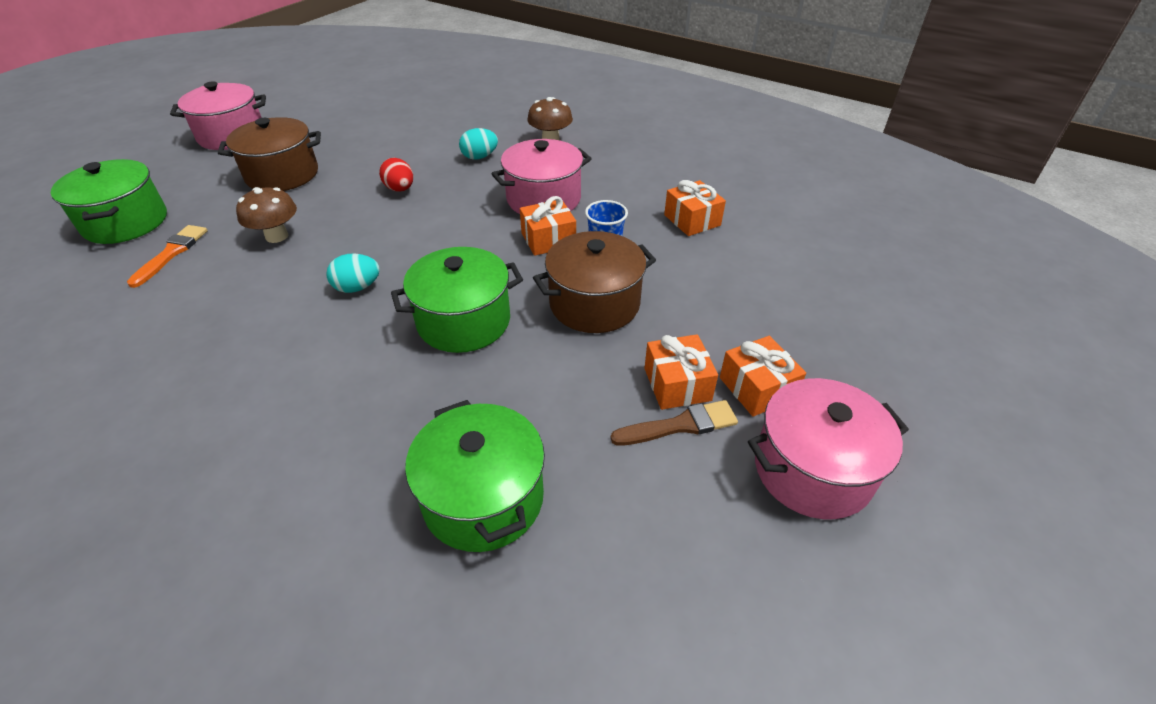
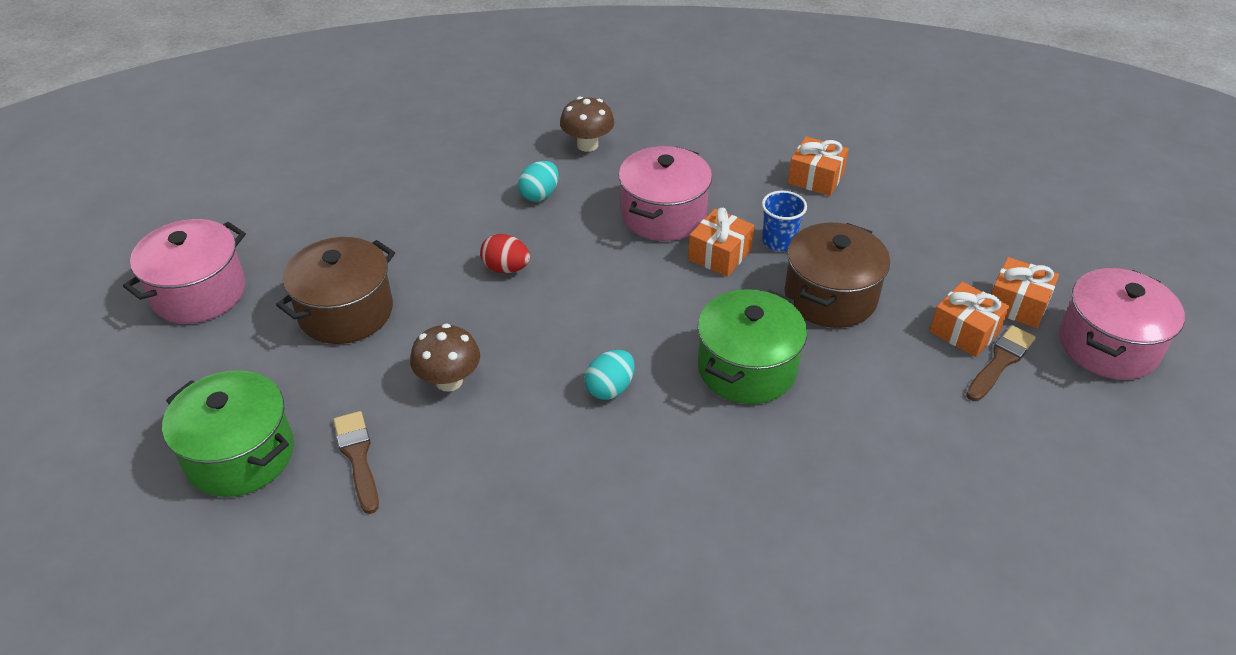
camera: 35 degrees left, 0 degrees up
(171, 253) = (358, 457): orange brush -> brown brush
(483, 498) = (938, 492): green pot -> none

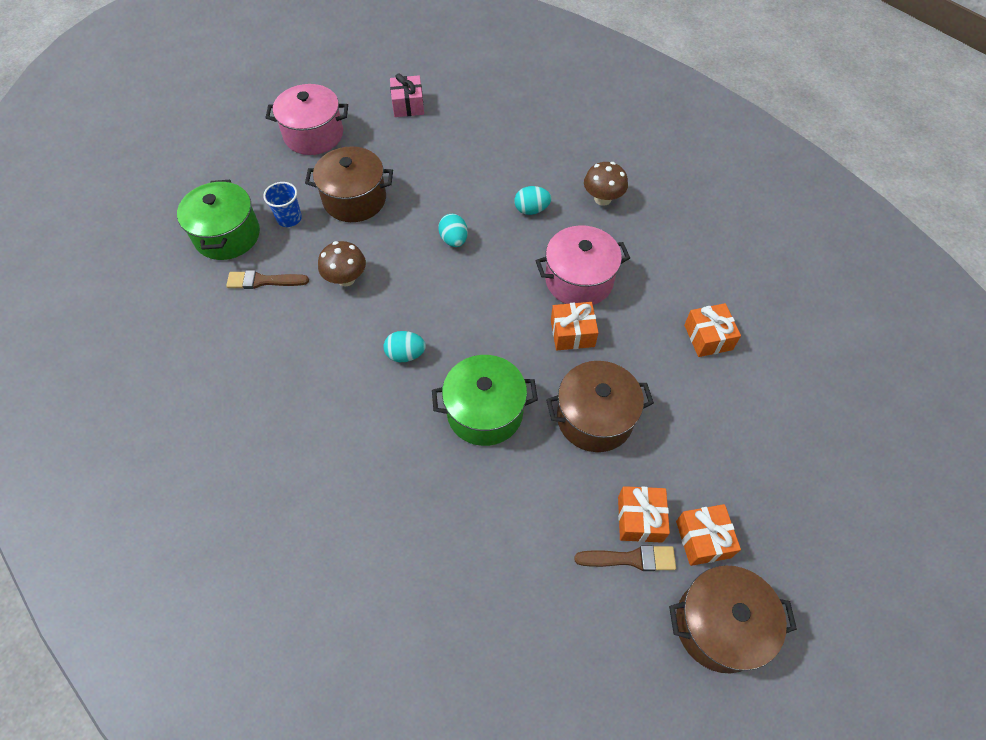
camera: 50 degrees right, 15 degrees up
(274, 197) = (408, 105): none -> pink gift
(358, 457) = (263, 281): brown brush -> brown brush turned 120 degrees counterclockwise
(506, 268) = (454, 240): red egg -> turquoise egg
(779, 241) = (619, 357): blue cup -> blue cup (289, 218)
(1108, 345) = (719, 625): pink pot -> brown pot

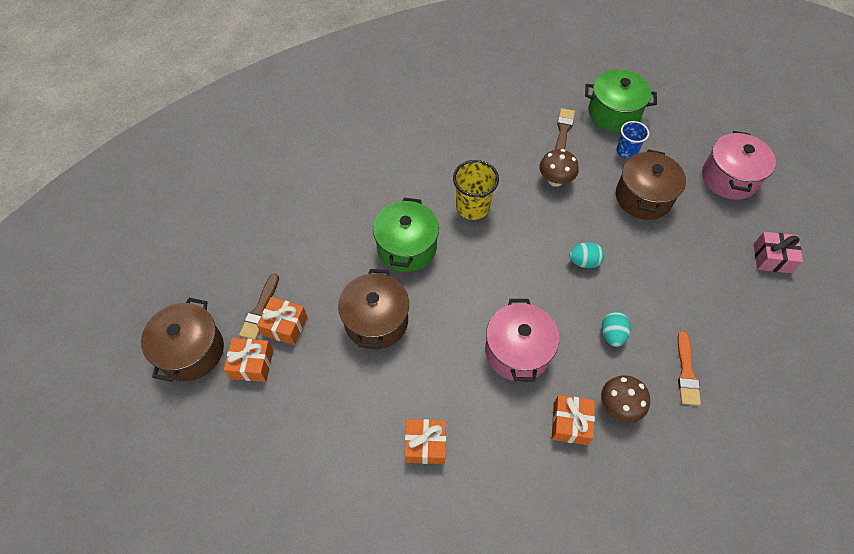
camera: 105 degrees right, 0 degrees up
(405, 354) = (472, 207): turquoise egg -> yellow cup
(550, 157) = (686, 372): none -> orange brush
(572, 333) = (461, 328): orange gift -> orange gift (570, 423)

